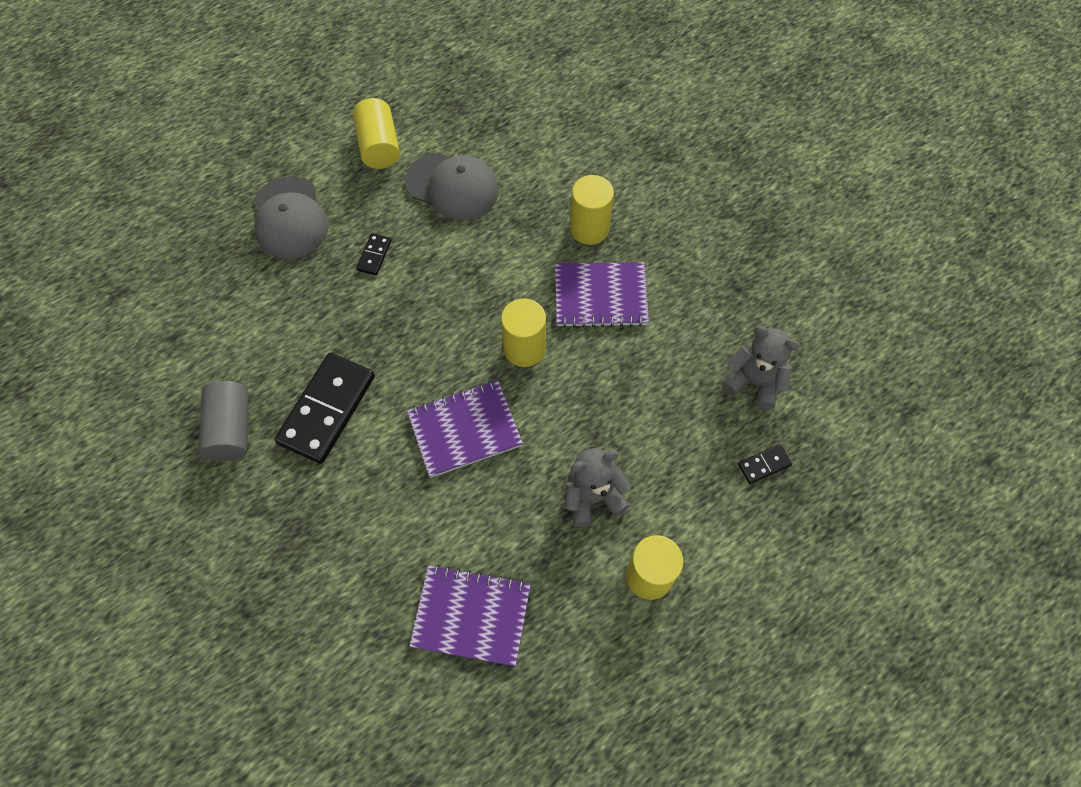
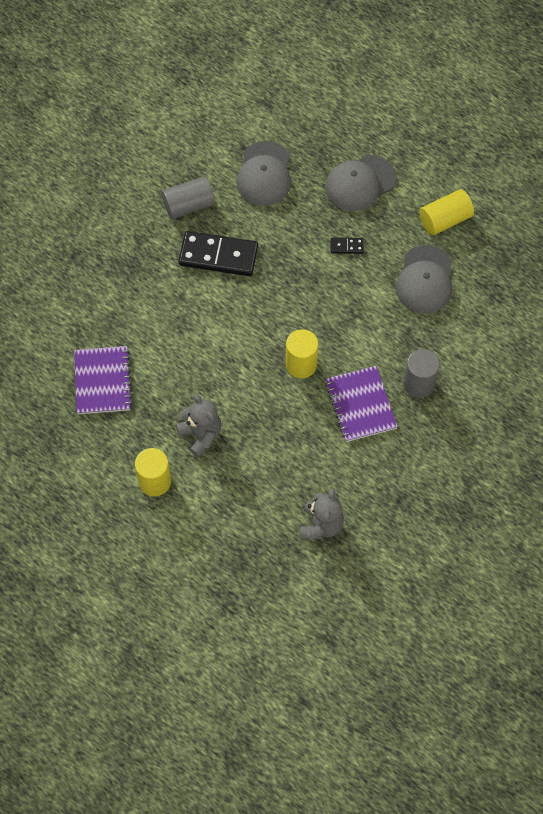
camera: 75 degrees right, 0 degrees up
(226, 322) = (264, 174): none -> grey cap
(464, 429) = (228, 343): purple notebook -> none
(589, 228) = (419, 384): yellow cylinder -> grey cylinder
(764, 464) = (256, 542): black domino -> none

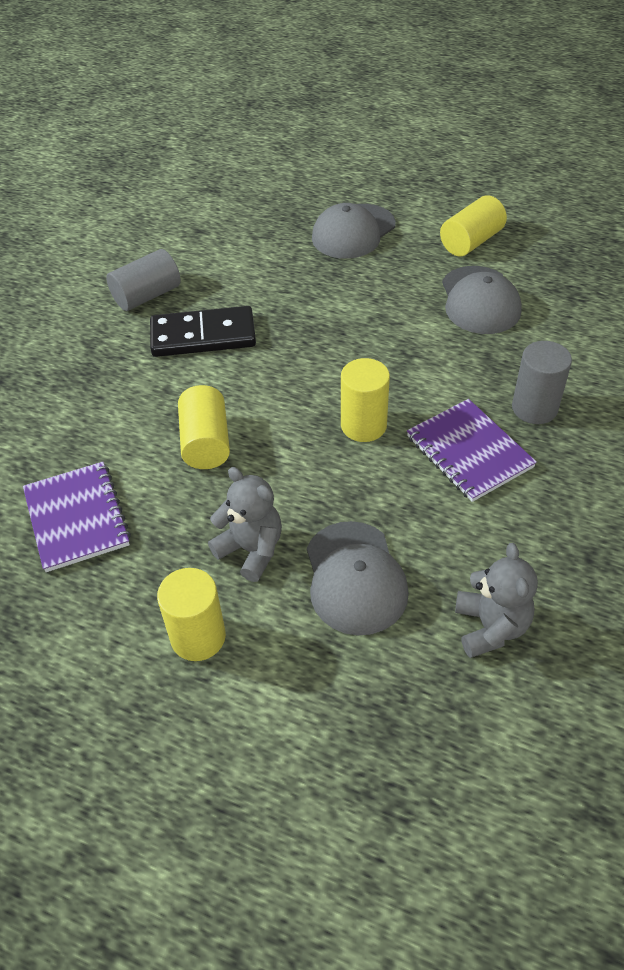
camera: 15 degrees left, 15 degrees down
(195, 348) = (206, 442): none -> yellow cylinder
(264, 174) = (233, 248): grey cap -> grey cap (355, 578)
(347, 246) = (365, 291): black domino -> none

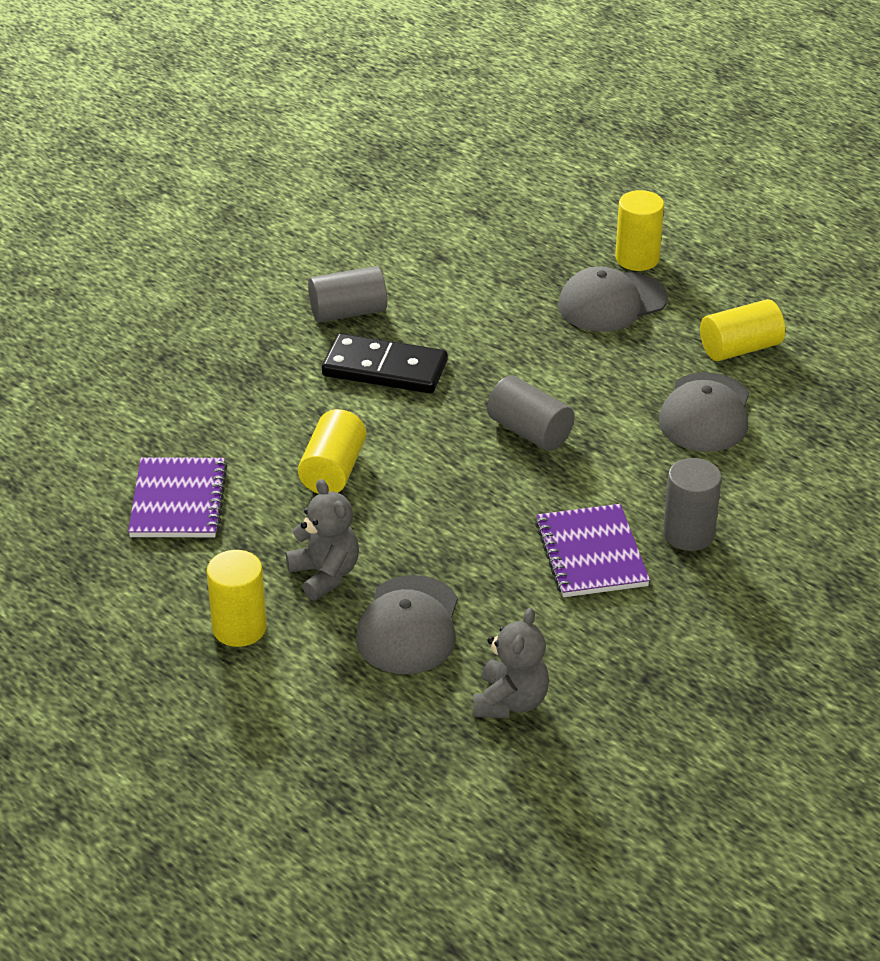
camera: 20 degrees right, 10 degrees down
(353, 356) = (529, 431): none -> grey cylinder
(363, 425) = (499, 500): yellow cylinder -> yellow cylinder (637, 259)

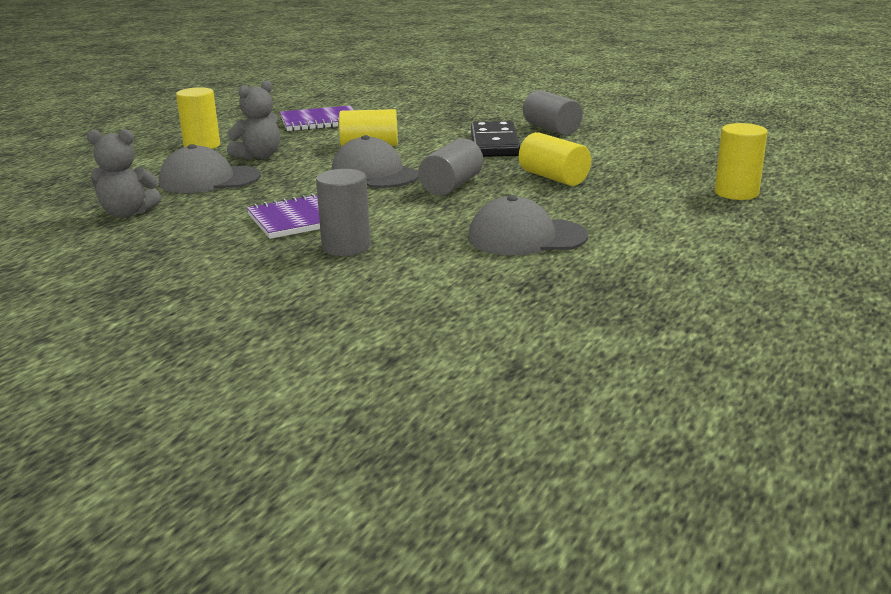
camera: 75 degrees right, 15 degrees down
(612, 302) = (657, 191): grey cap -> grey cap (375, 174)
(740, 348) = (643, 241): yellow cylinder -> yellow cylinder (553, 178)

